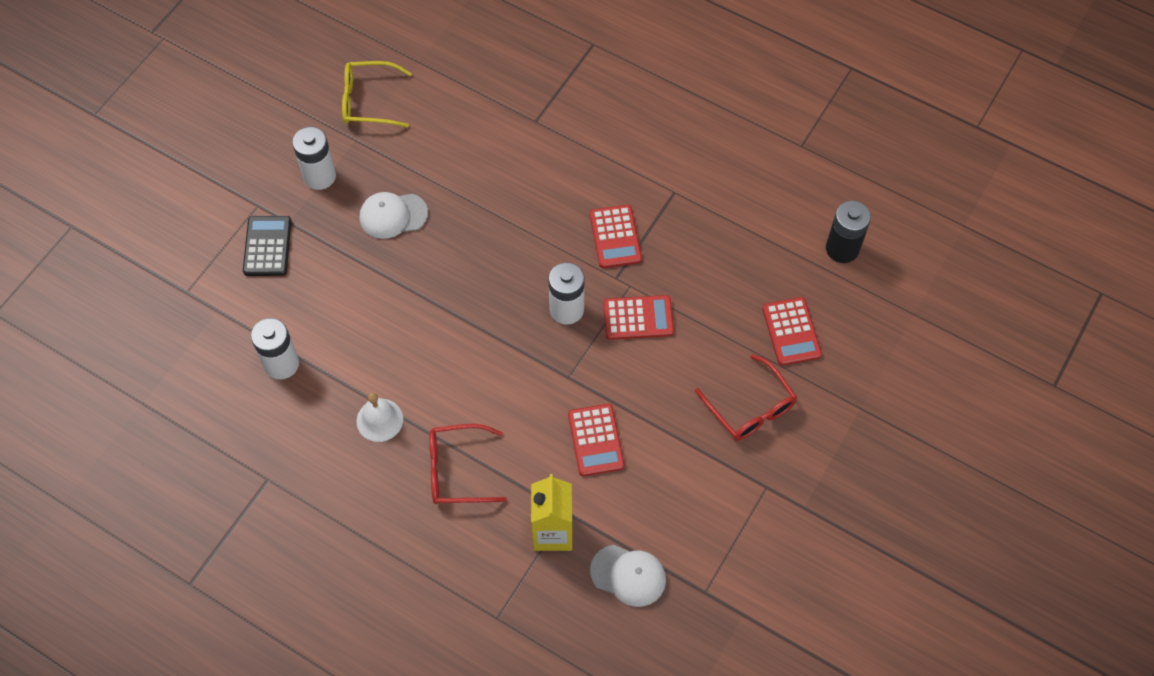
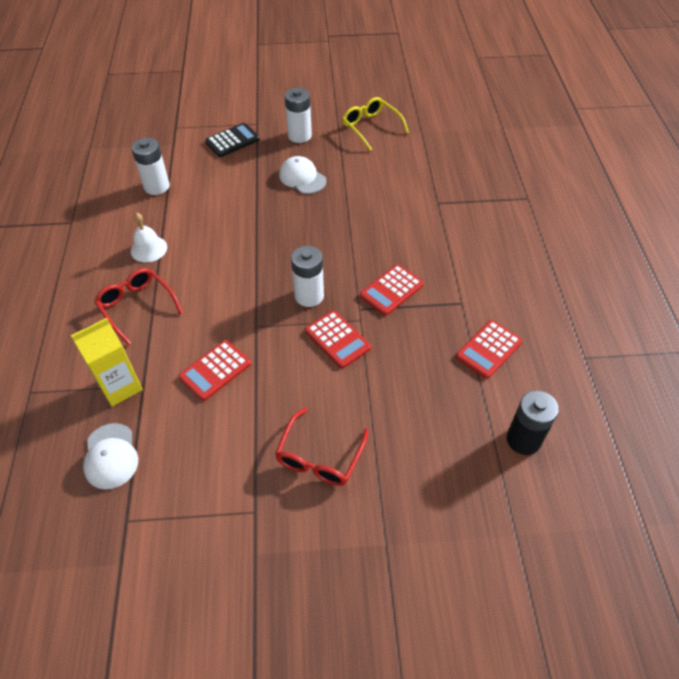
camera: 55 degrees right, 10 degrees down
(791, 332) = (413, 447): red calculator -> red calculator (489, 349)

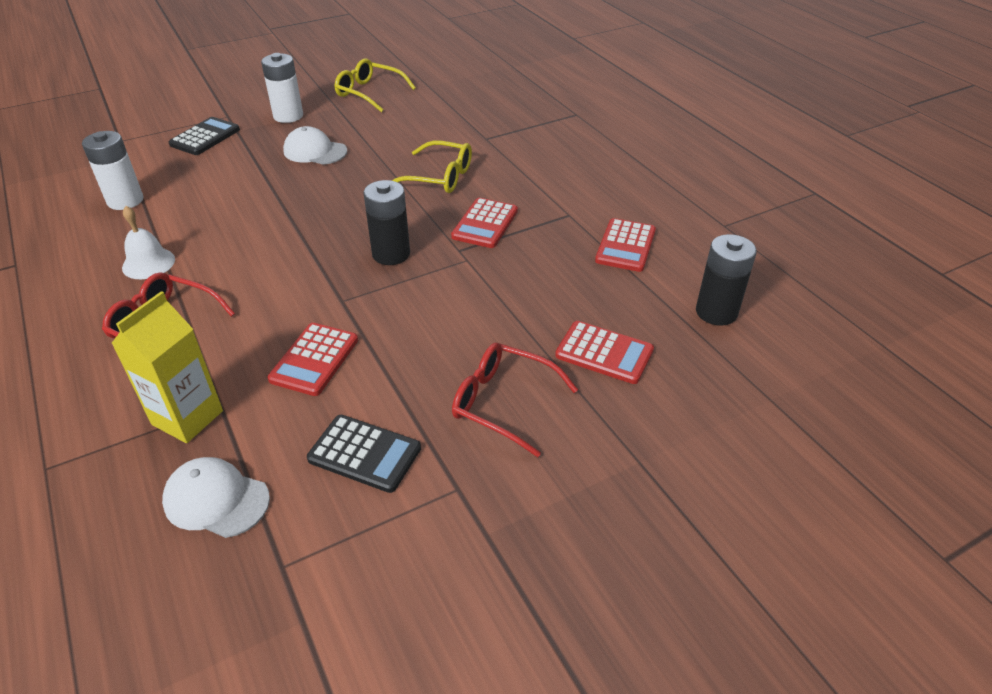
camera: 25 degrees left, 10 degrees down
(111, 456) = (216, 500): white cap -> white cap turned 150 degrees clockwise
(211, 459) = (364, 454): none -> black calculator
(309, 296) = (391, 254): white battery -> black battery
(319, 457) = (503, 403): red glasses -> red glasses turned 120 degrees clockwise
(337, 339) = (452, 284): red calculator -> red calculator (604, 353)
(381, 232) = (439, 177): none -> yellow glasses

